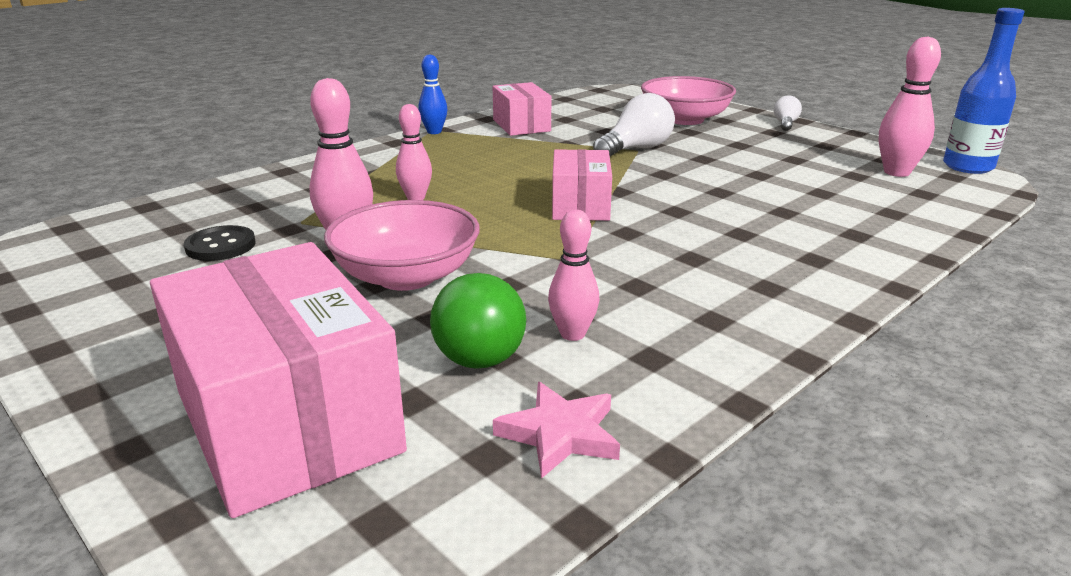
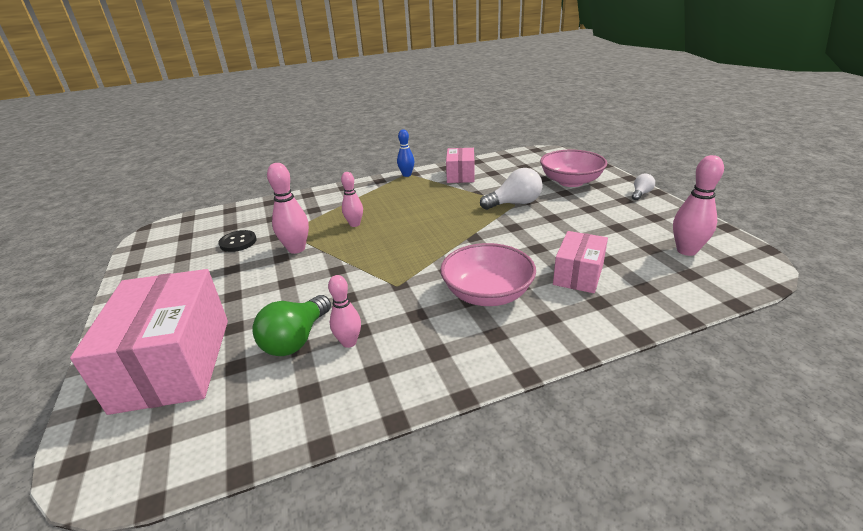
camera: 25 degrees right, 5 degrees up
(406, 276) = (303, 280): pink bowl -> pink bowl (487, 294)
(560, 434) = (281, 411): pink star -> none
(580, 205) = (439, 245): pink box -> pink box (578, 274)
(968, 167) = (754, 254): blue bottle -> none

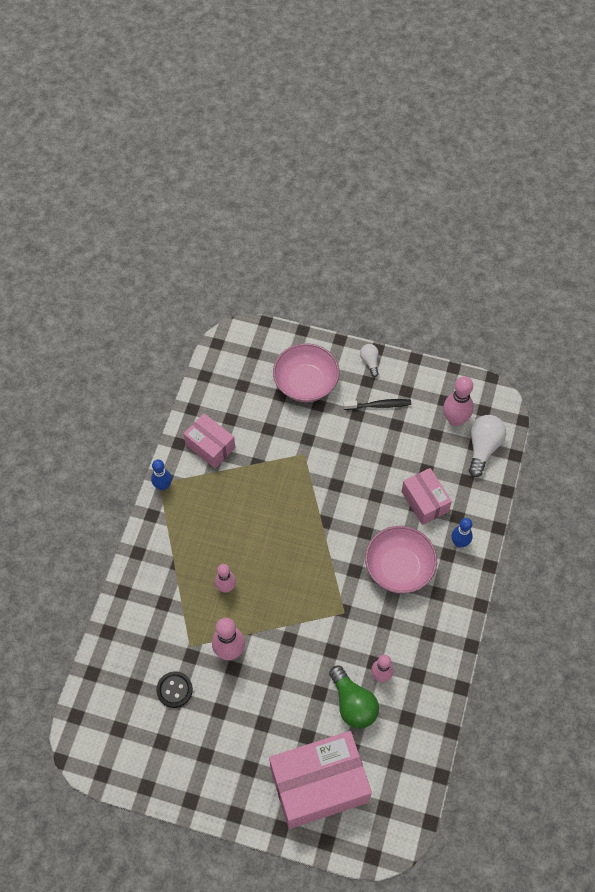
camera: 55 degrees left, 30 degrees up
(174, 363) = (319, 784): pink box -> pink box turned 45 degrees counterclockwise
(514, 203) = (302, 453): white light bulb -> white light bulb (483, 448)
(574, 318) = (459, 542): none -> blue bowling pin
(616, 213) = (379, 405): none -> black toothbrush

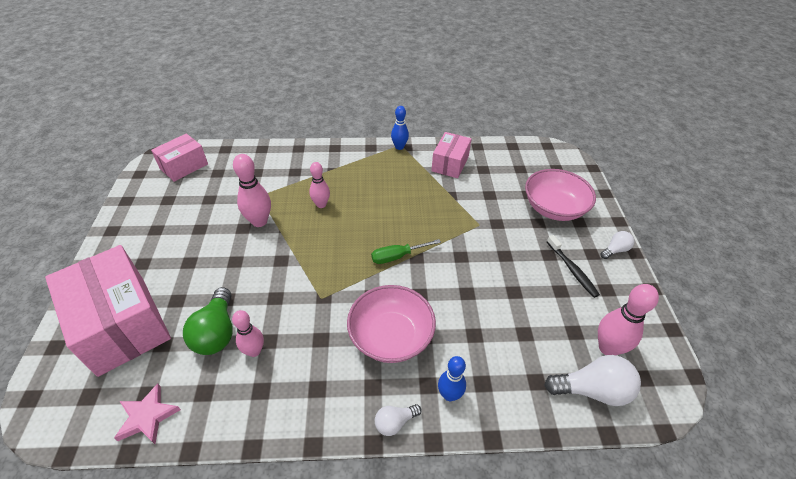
camera: 70 degrees right, 15 degrees down
(174, 690) = (216, 196): black button -> none
(318, 536) = (398, 256): none -> green screwdriver
(353, 704) = (216, 332): green light bulb -> green light bulb turned 45 degrees counterclockwise
(415, 761) = (147, 416): none -> pink star
(425, 501) = (484, 342): pink box -> pink box (184, 166)
(469, 586) = (395, 422): none -> white light bulb

